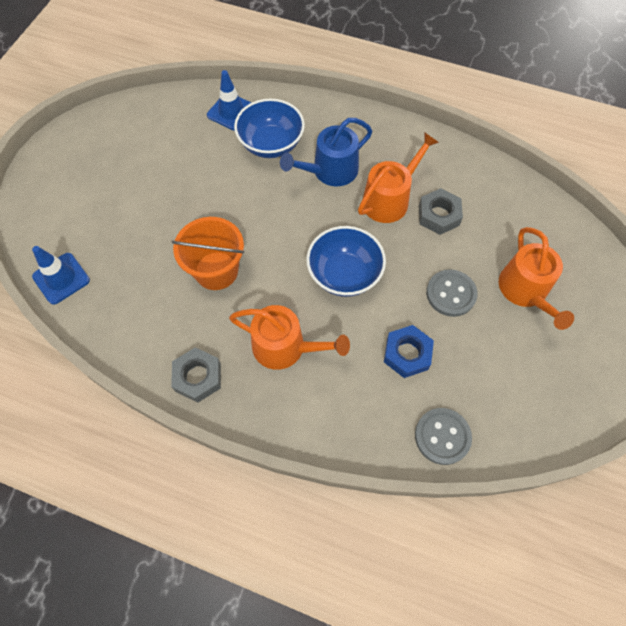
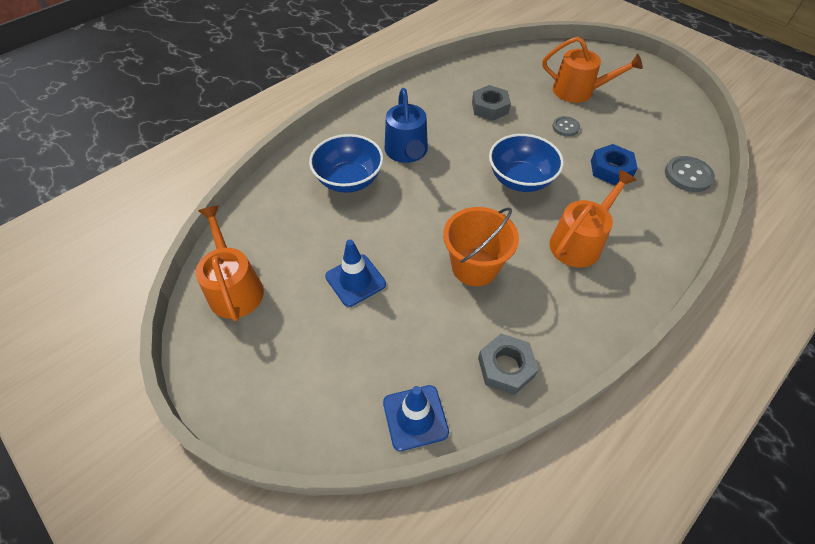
camera: 65 degrees left, 10 degrees down
(198, 377) = (590, 318): grey nut -> grey nut (506, 367)
(231, 112) = (286, 196): blue traffic cone -> blue traffic cone (355, 280)
(389, 199) = (458, 128): orange watering can -> orange watering can (234, 288)
(451, 294) = (565, 127): grey button -> grey button, size x0.64

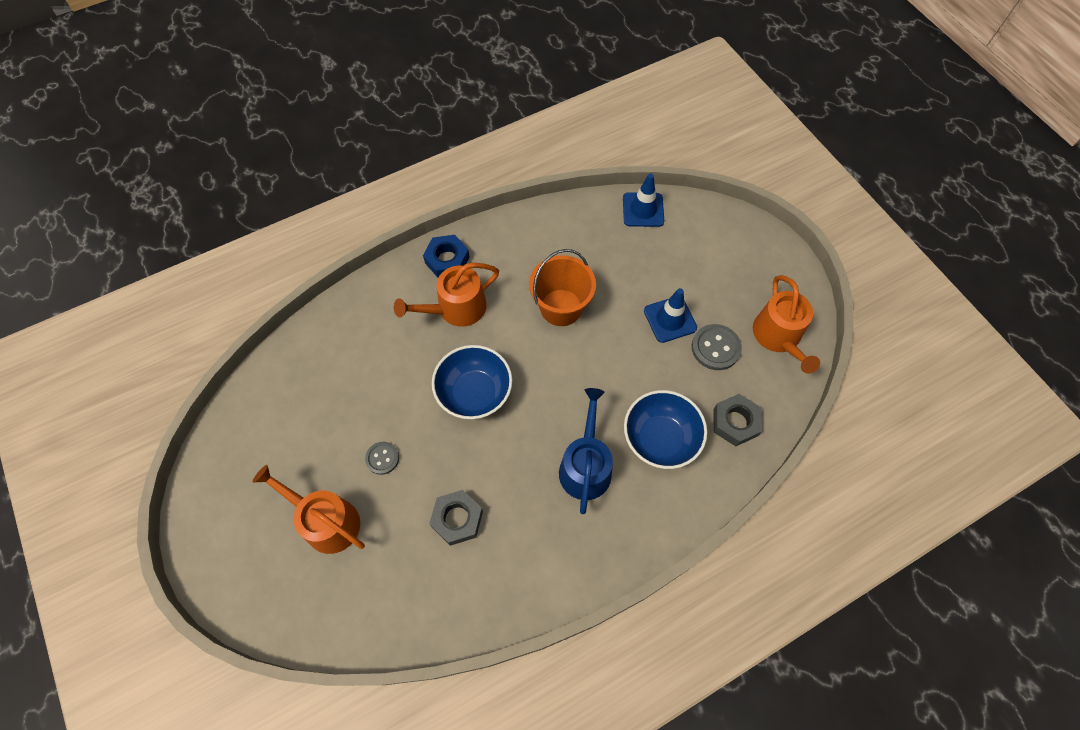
camera: 165 degrees left, 10 degrees up
(506, 367) = (568, 225): grey nut -> grey nut (735, 422)
(611, 169) = (372, 383): blue nut -> blue nut (447, 260)
(688, 175) = (299, 355): grey button -> grey button (715, 348)

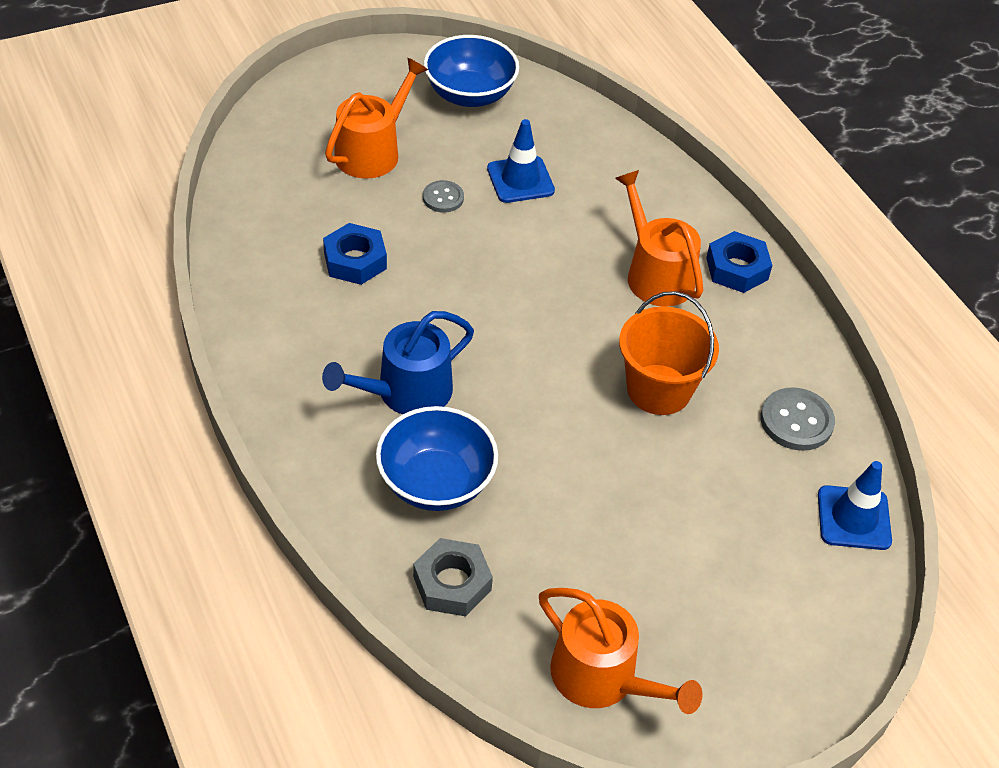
camera: 90 degrees right, 15 degrees down
(457, 519) = (355, 260): grey nut -> blue nut
(474, 393) = (524, 286): blue bowl -> blue bowl (470, 95)
(585, 466) = (406, 392): blue watering can -> blue watering can turned 135 degrees clockwise
(670, 319) = (637, 525): blue traffic cone -> blue traffic cone (520, 180)
(715, 348) = (584, 579): grey button -> grey button (796, 421)
(778, 337) = (602, 678): orange watering can -> orange watering can turned 135 degrees counterclockwise

